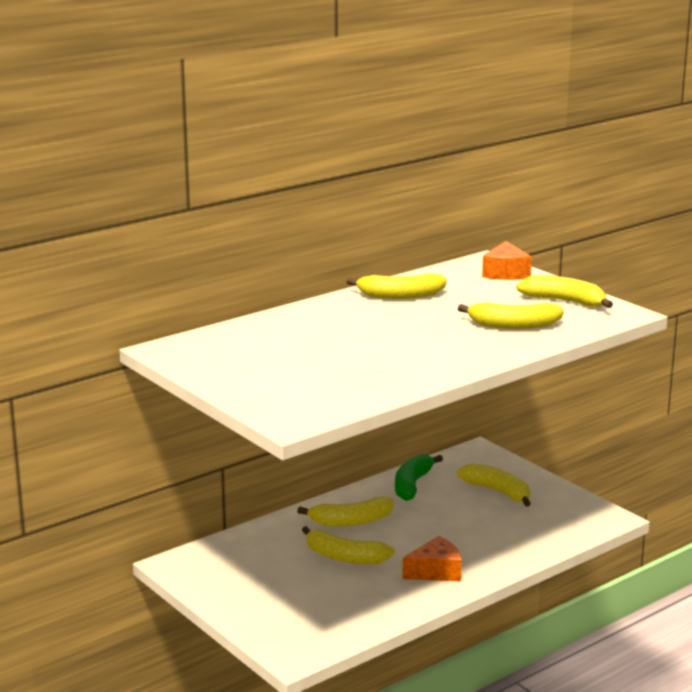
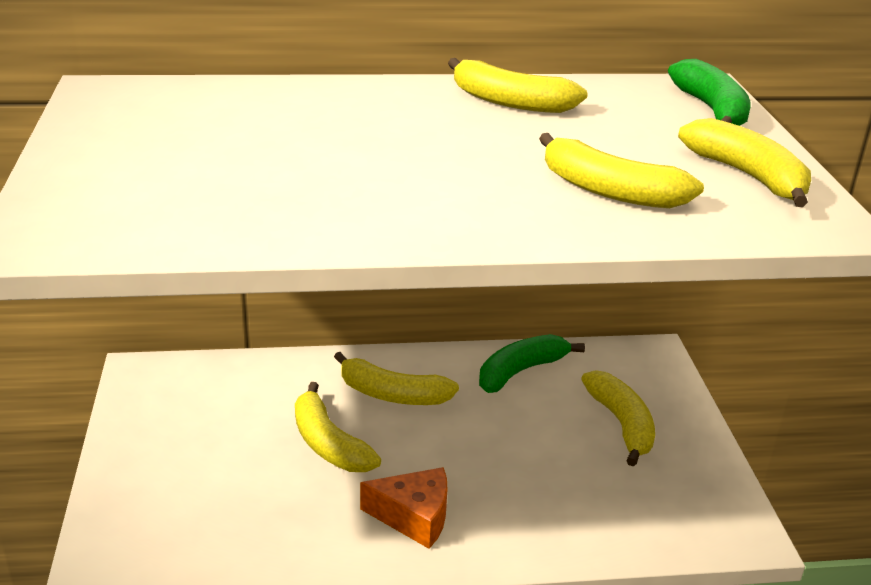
camera: 30 degrees right, 10 degrees up
(506, 273) = (711, 110): orange cheese -> green banana

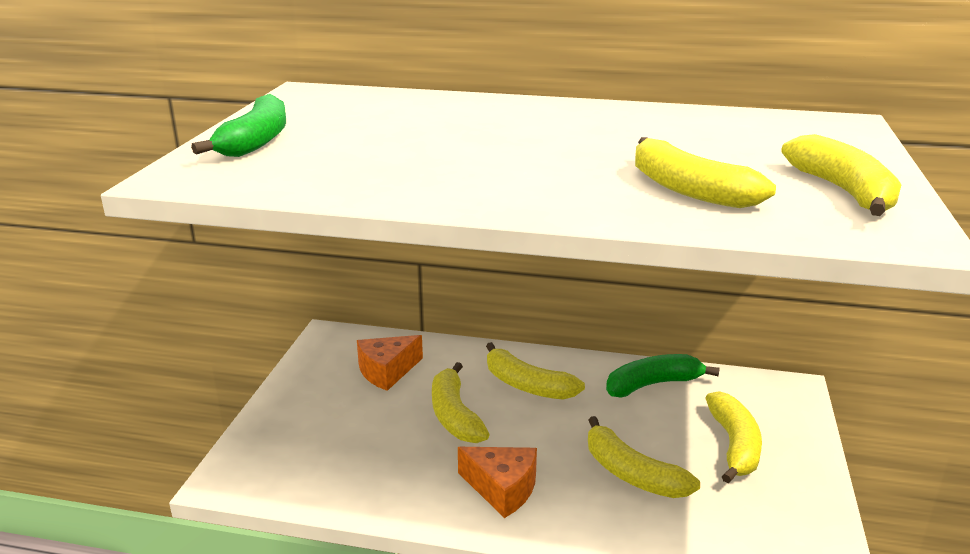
camera: 20 degrees right, 5 degrees down
(229, 404) = (387, 371): none -> orange cheese
(510, 102) = (641, 120): yellow banana -> yellow banana (632, 474)
(711, 110) = (840, 139): green banana -> green banana (256, 141)

